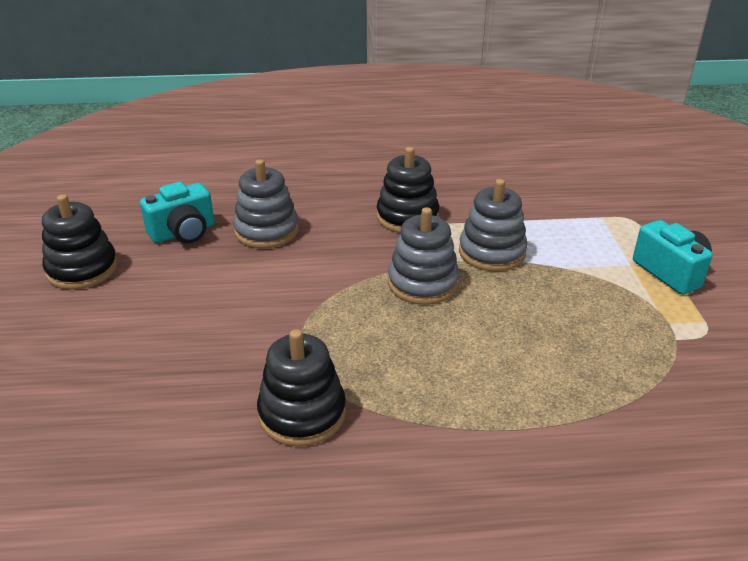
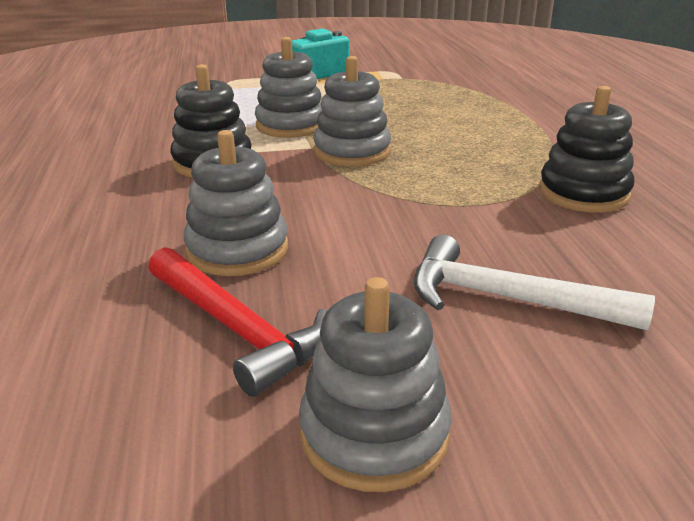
camera: 95 degrees left, 5 degrees down
(82, 269) = (374, 433): black stacking toy -> grey stacking toy
(160, 330) = (508, 299): none -> white hammer
(183, 233) = (237, 328): turquoise camera -> red hammer

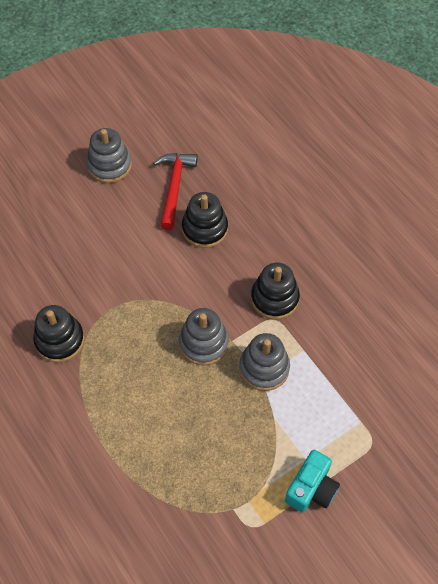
camera: 155 degrees right, 30 degrees up
(237, 250) = (205, 229): grey stacking toy -> black stacking toy
(237, 328) = (174, 187): red hammer -> red hammer turned 75 degrees clockwise
(508, 299) = (83, 238): white hammer -> none

